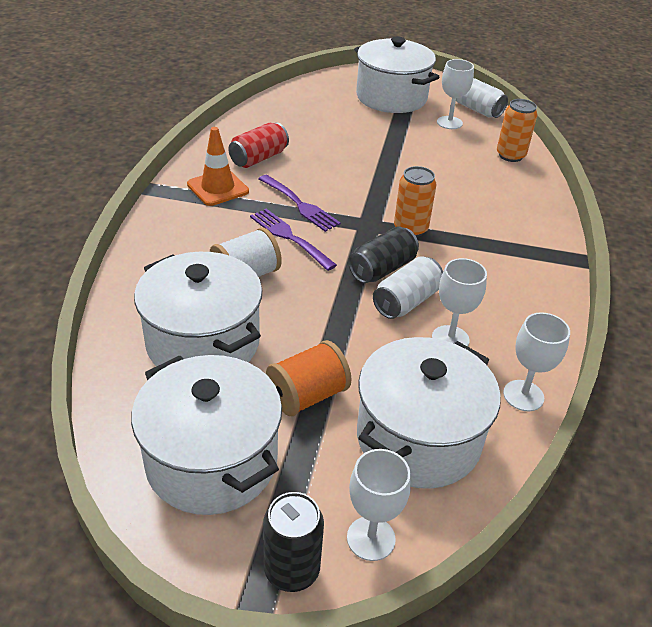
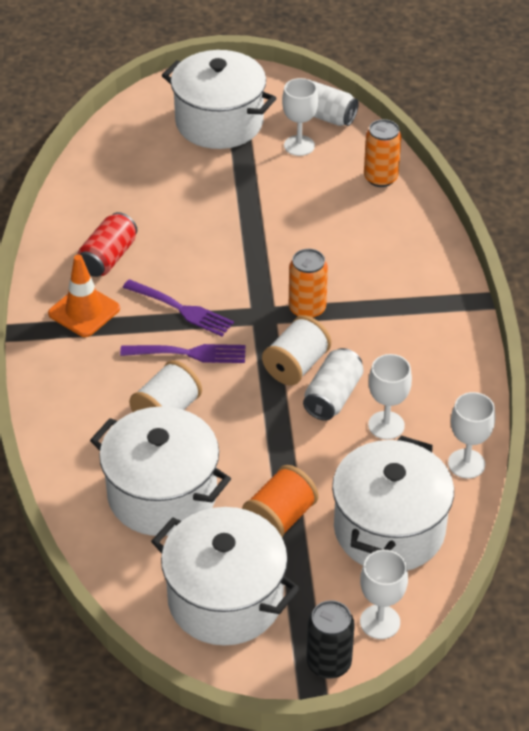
camera: 15 degrees left, 5 degrees up
(289, 237) = (189, 353): purple fork -> purple fork turned 150 degrees clockwise
(382, 269) = (296, 366): black can -> white spool

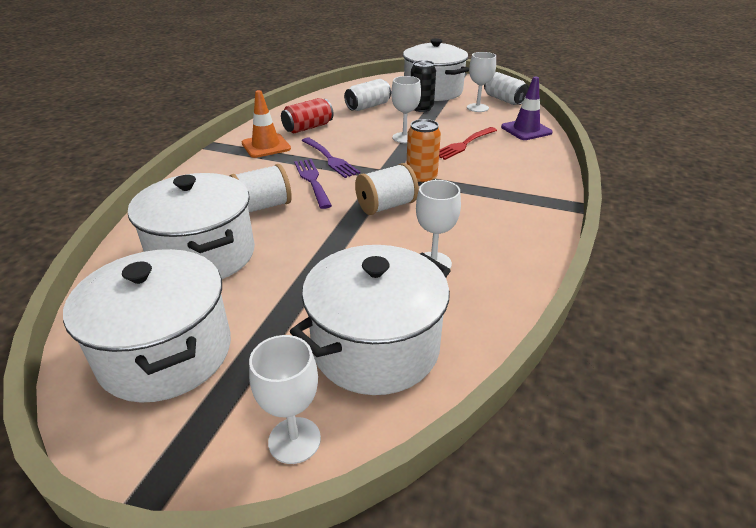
camera: 25 degrees right, 10 degrees down
(189, 353) = (312, 181): purple fork -> purple fork turned 135 degrees counterclockwise
(280, 518) = (280, 303): orange spool -> none
(321, 231) = (464, 144): none -> red fork
(328, 663) = (199, 465): black can -> black can (421, 108)
(332, 396) = (400, 232): white can -> white can (368, 106)
(380, 178) = (526, 130): orange can -> purple traffic cone
(466, 464) = (494, 315): white goblet -> white goblet (404, 138)

